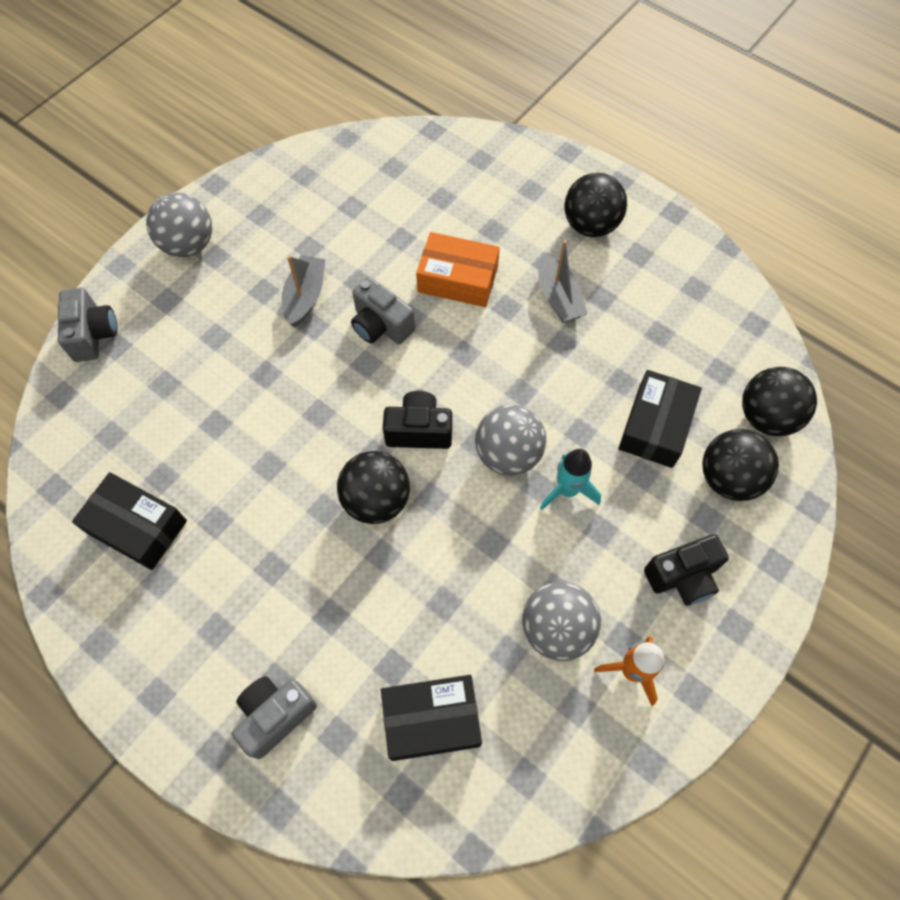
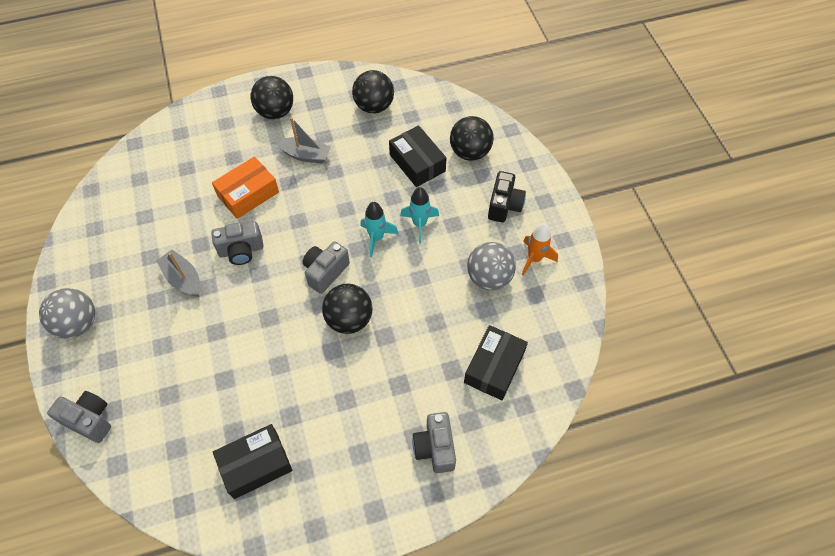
camera: 55 degrees left, 5 degrees down
(419, 430) = (325, 272): black camera -> grey camera
(508, 454) = (376, 238): grey ball -> turquoise rocket
(766, 417) = (451, 115): black ball -> black ball (374, 106)

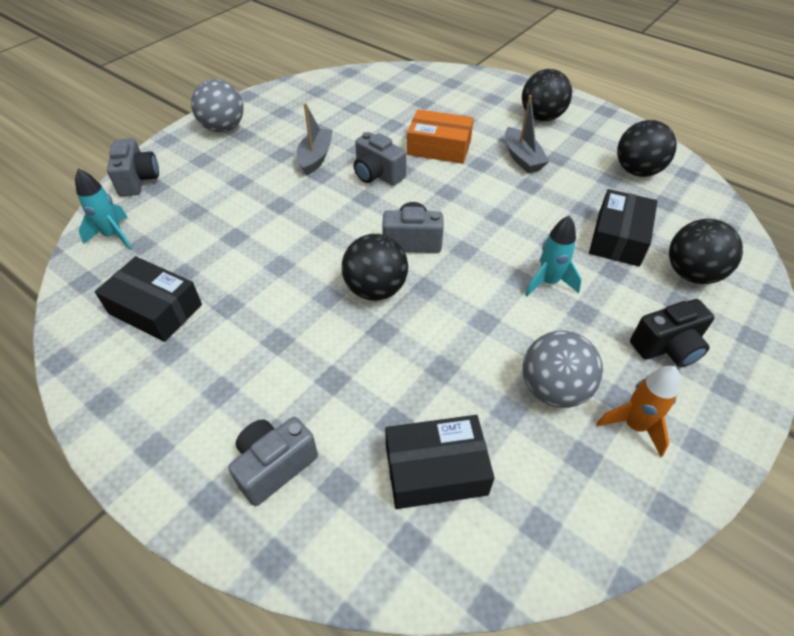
camera: 55 degrees right, 10 degrees down
(376, 238) = (492, 257): turquoise rocket -> turquoise rocket (113, 236)

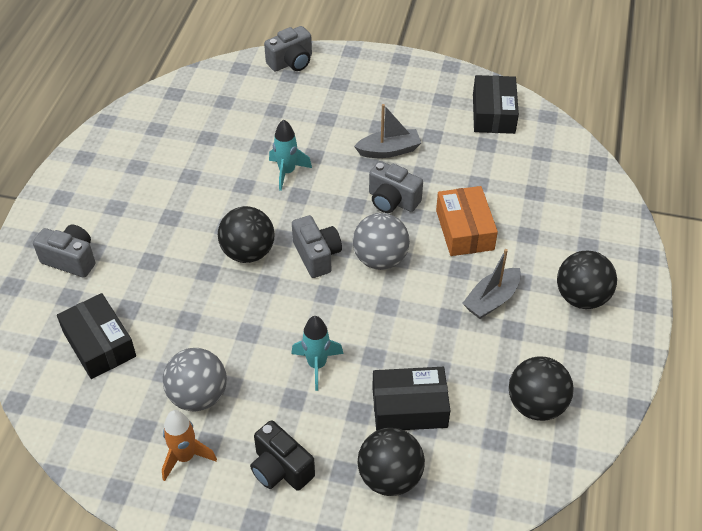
camera: 65 degrees right, 0 degrees up
(113, 236) = (224, 83): turquoise rocket -> turquoise rocket (287, 172)
(155, 309) = (167, 141): black box -> black box (493, 113)
(223, 128) = (390, 75): grey ball -> grey ball (380, 259)
(377, 174) = (392, 201): grey camera -> grey camera turned 75 degrees counterclockwise

